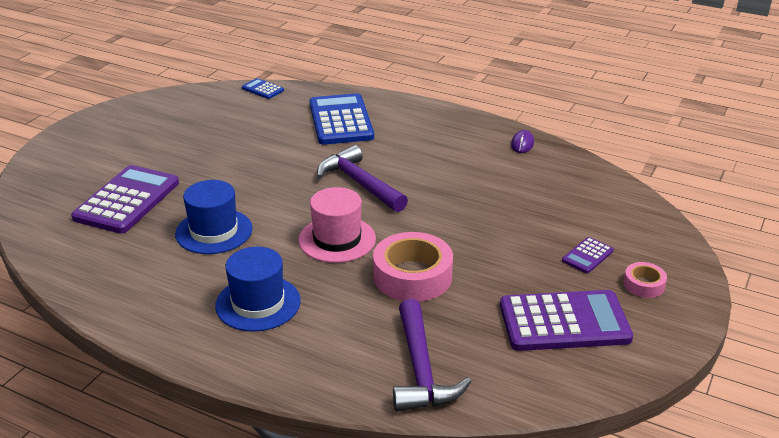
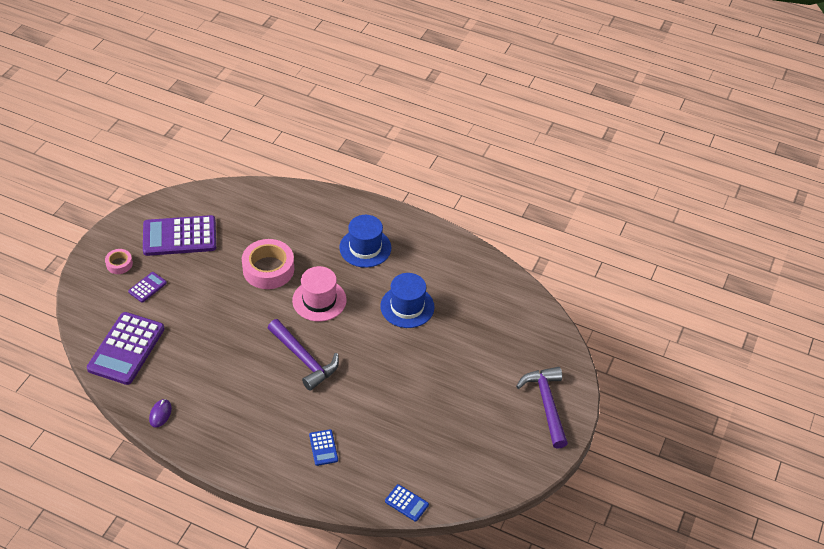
camera: 175 degrees right, 15 degrees up
(127, 200) = (481, 337): purple calculator -> purple calculator (126, 349)
(341, 120) = (323, 448): blue calculator -> blue calculator, size x0.46
(421, 370) = (268, 206): purple hammer -> purple hammer (546, 404)

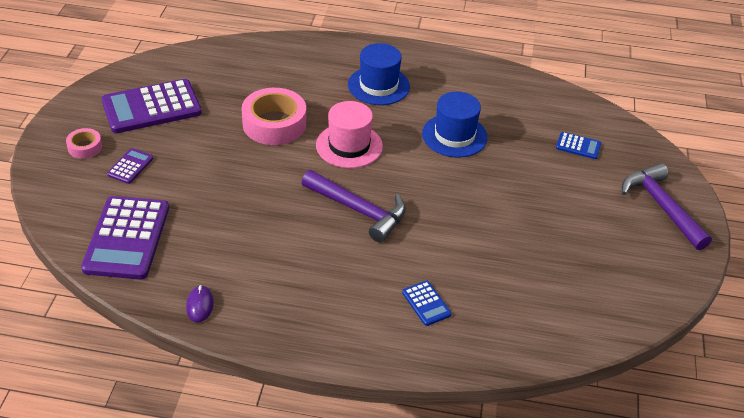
camera: 15 degrees left, 5 degrees down
(406, 503) = (558, 346): blue calculator -> blue calculator (578, 146)

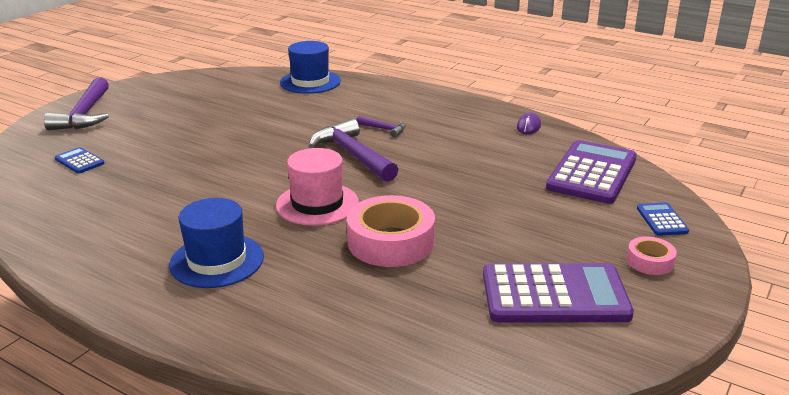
camera: 155 degrees left, 15 degrees down
(130, 166) = (587, 230): purple calculator -> none
(352, 259) = (384, 129): none -> purple hammer
(426, 303) = (346, 101): blue calculator -> blue calculator (662, 220)
(454, 135) = (191, 192): blue hat -> blue hat (310, 82)

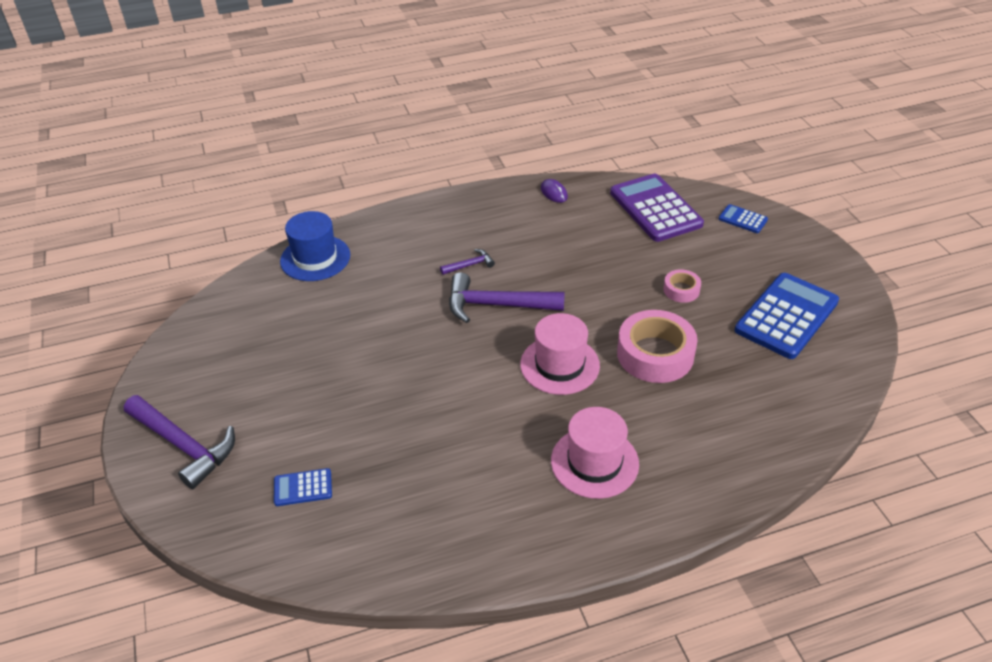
camera: 50 degrees left, 15 degrees up
(217, 261) = (594, 462): blue hat -> pink hat
(554, 295) = (786, 316): purple calculator -> blue calculator
(650, 261) = (784, 255): pink tape -> pink tape (681, 290)

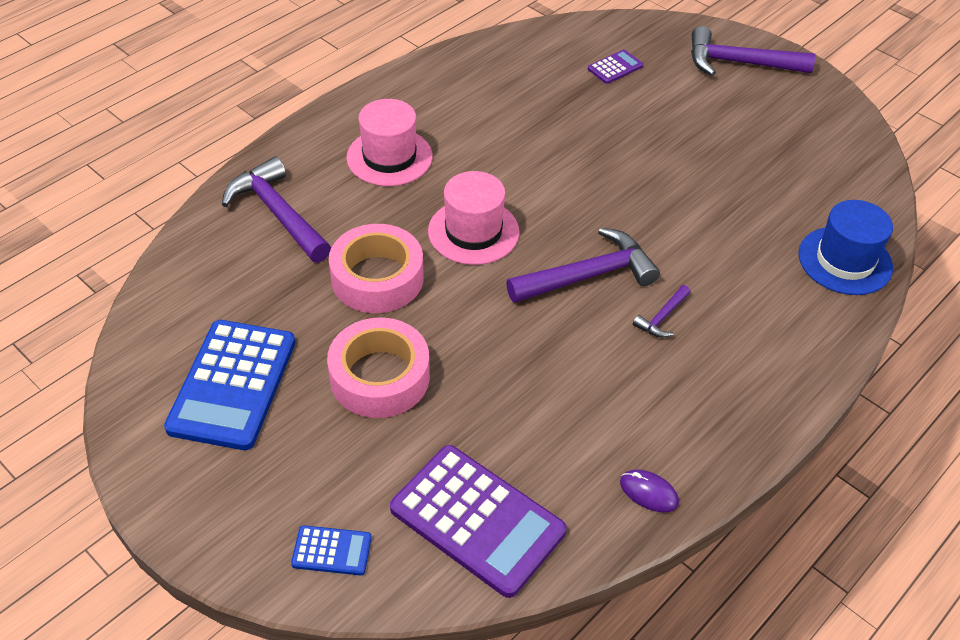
camera: 150 degrees right, 5 degrees up
(303, 488) = (615, 67): blue calculator -> purple calculator
(681, 290) = (380, 377): pink tape -> pink tape, size x1.98
(721, 439) = (277, 213): none -> purple hammer

